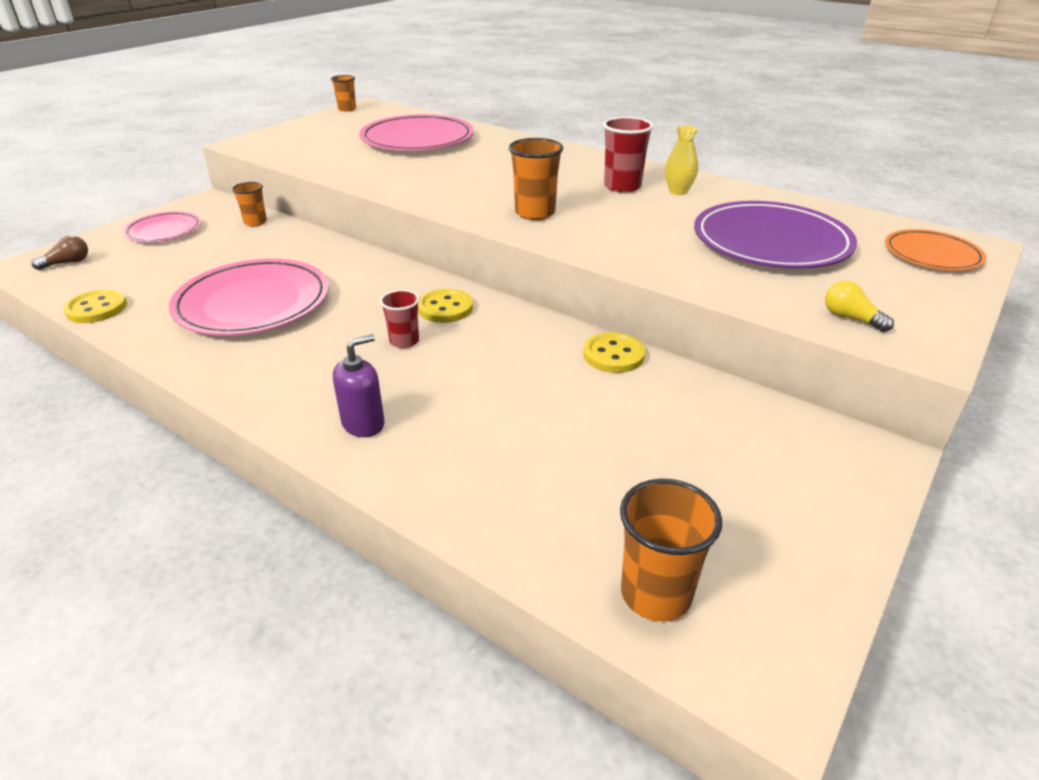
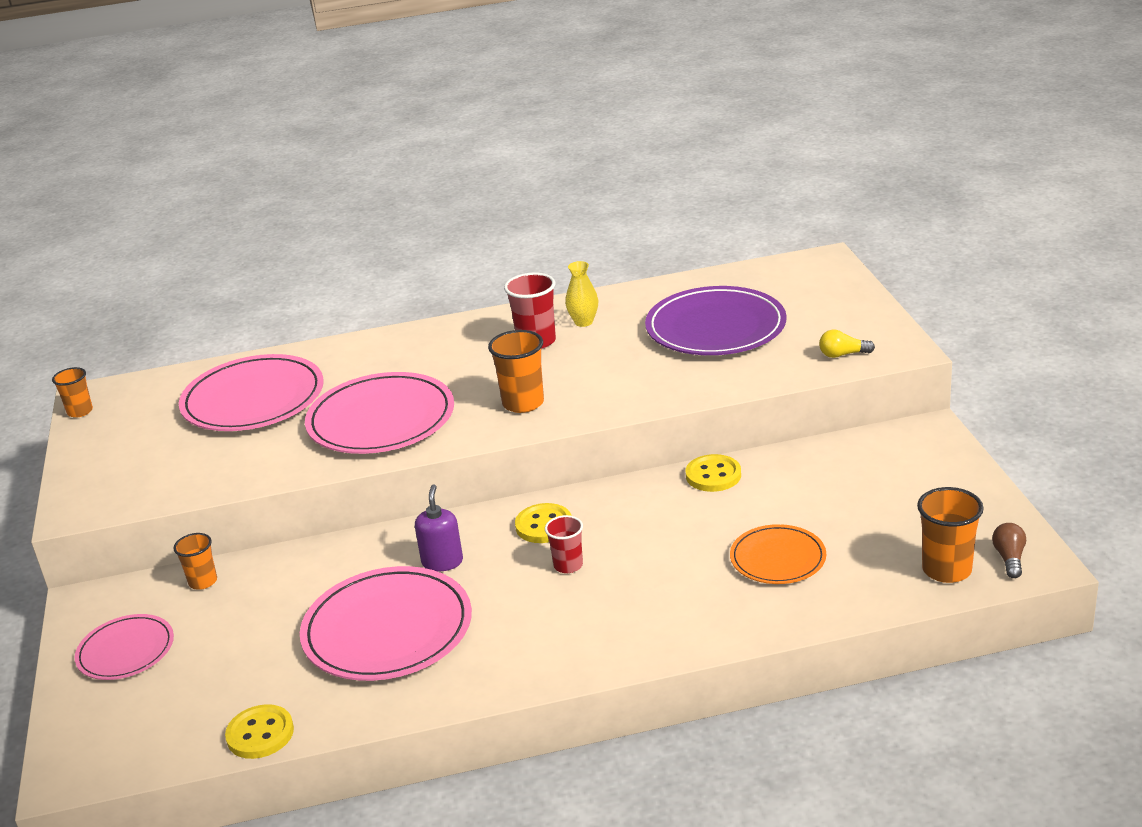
camera: 45 degrees left, 5 degrees down
(67, 263) = (110, 739): brown light bulb -> brown light bulb (1009, 558)
(363, 423) = (658, 624): purple soap dispenser -> purple soap dispenser (442, 562)
(445, 178) = (381, 419): none -> pink plate
(932, 254) = (813, 281): orange plate -> orange plate (777, 558)

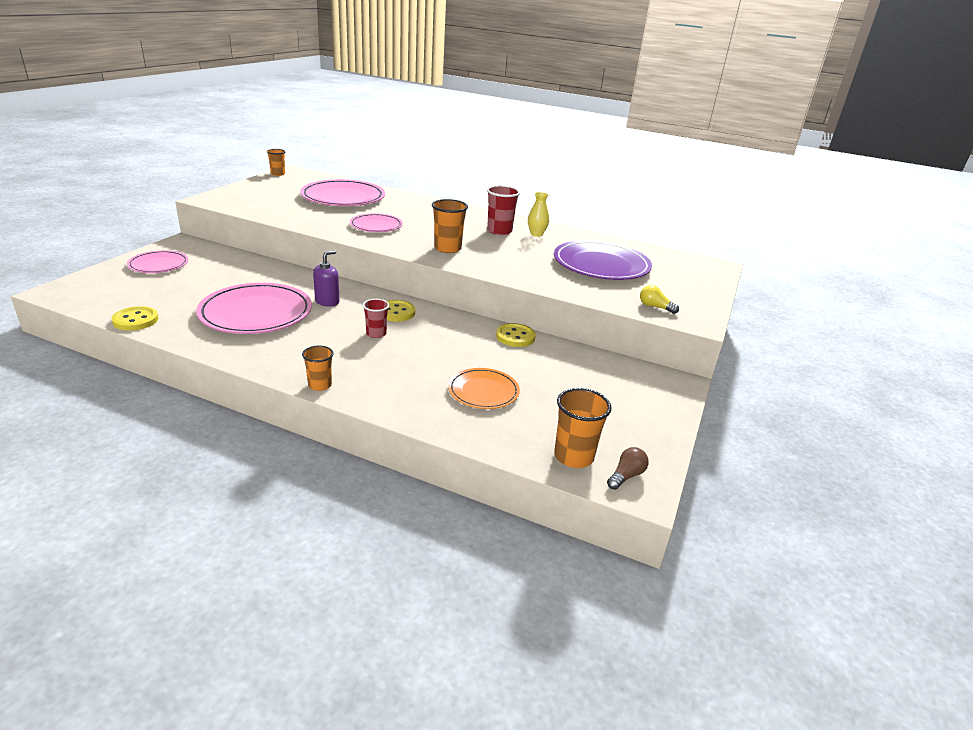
camera: 30 degrees right, 0 degrees up
(203, 582) = (230, 258): orange cup -> orange cup (320, 385)
(381, 419) = (376, 226): pink plate -> pink plate, size x0.57

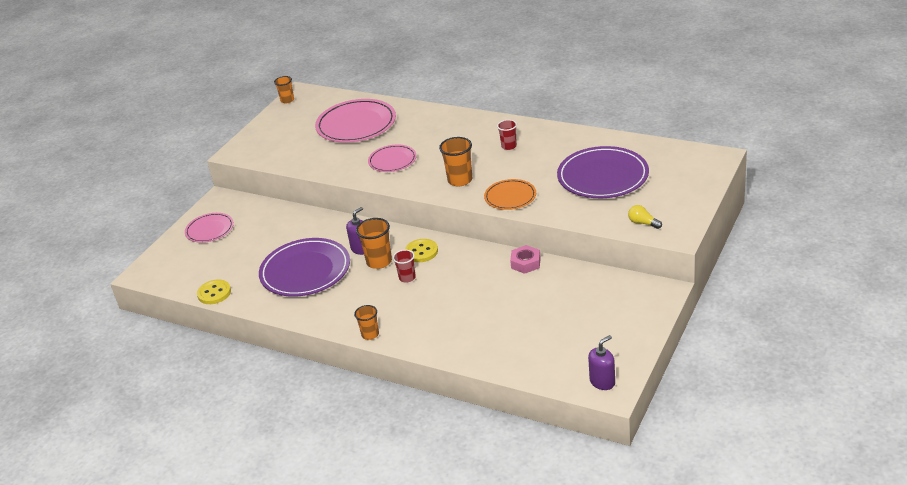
camera: 10 degrees right, 5 degrees up
(256, 313) = (305, 271): pink plate -> purple plate
(483, 391) = (497, 322): orange plate -> orange plate (510, 197)
(499, 231) = (509, 146): red cup -> red cup, size x0.64
(515, 337) = (525, 263): yellow button -> pink nut
(536, 234) = (545, 144): yellow vase -> none
(573, 456) = (564, 371): orange cup -> orange cup (379, 262)
(626, 476) = (602, 382): brown light bulb -> purple soap dispenser

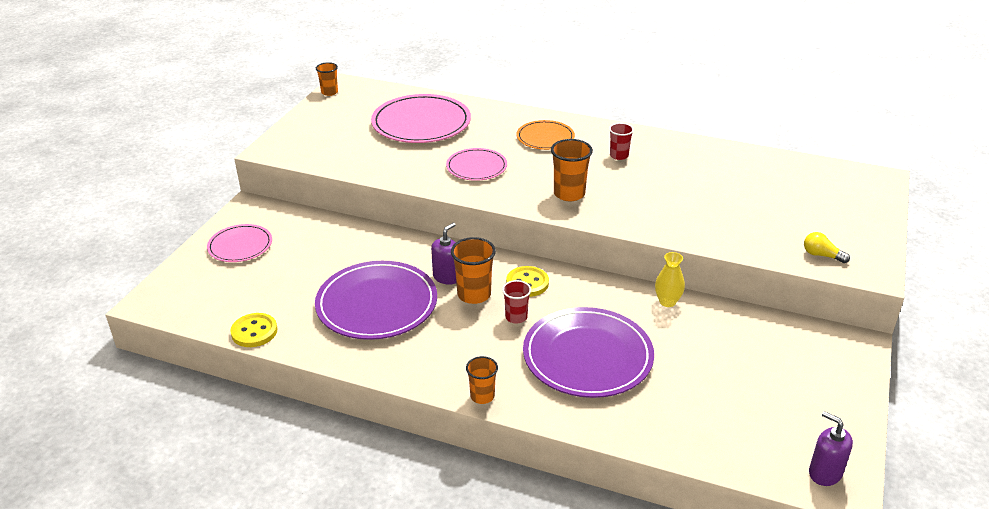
camera: 10 degrees left, 0 degrees up
(510, 197) = (640, 217): orange plate -> orange plate (545, 138)
(525, 263) = (667, 302): pink nut -> yellow vase
(602, 382) = (825, 473): purple soap dispenser -> purple soap dispenser turned 90 degrees counterclockwise
(603, 176) = (748, 196): purple plate -> purple plate (587, 356)

